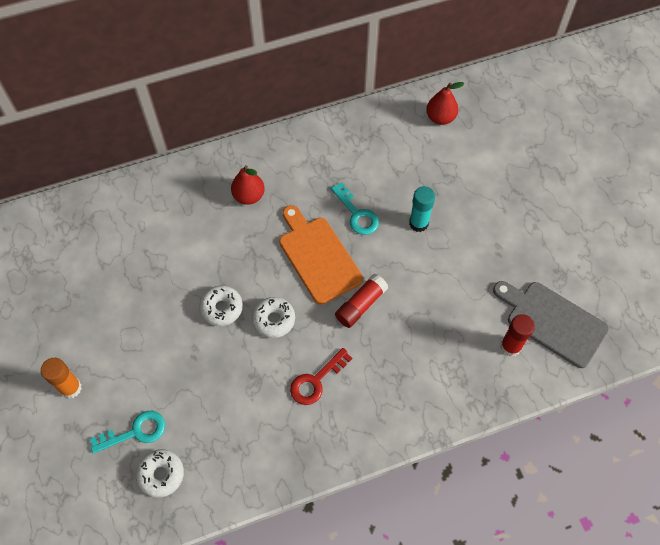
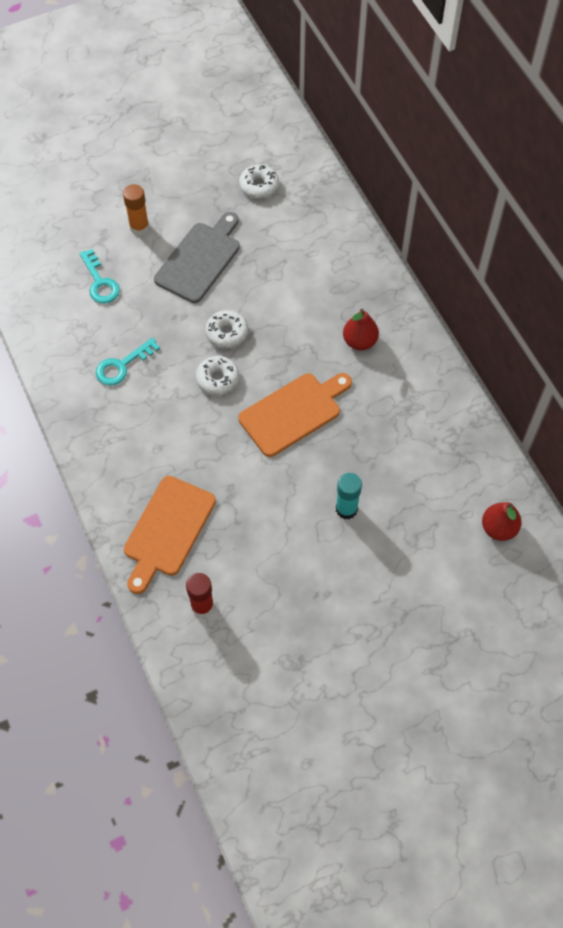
camera: 85 degrees right, 0 degrees up
(161, 474) = (61, 307): white donut -> white donut (259, 186)
(316, 381) = (154, 422): red key -> none
(357, 214) = (350, 446): turquoise key -> turquoise key (122, 366)
(360, 305) = (240, 456): red glue stick -> none
(434, 374) = (167, 530): none -> orange cutting board
(552, 321) = (235, 652): grey cutting board -> grey cutting board (200, 259)

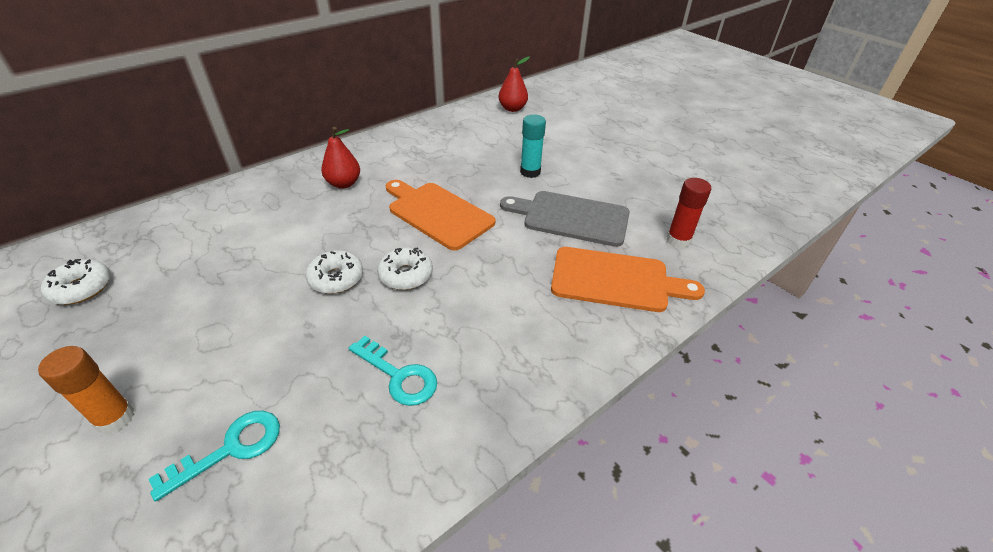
camera: 105 degrees left, 20 degrees down
(200, 259) = (206, 326): grey cutting board -> grey cutting board (571, 217)

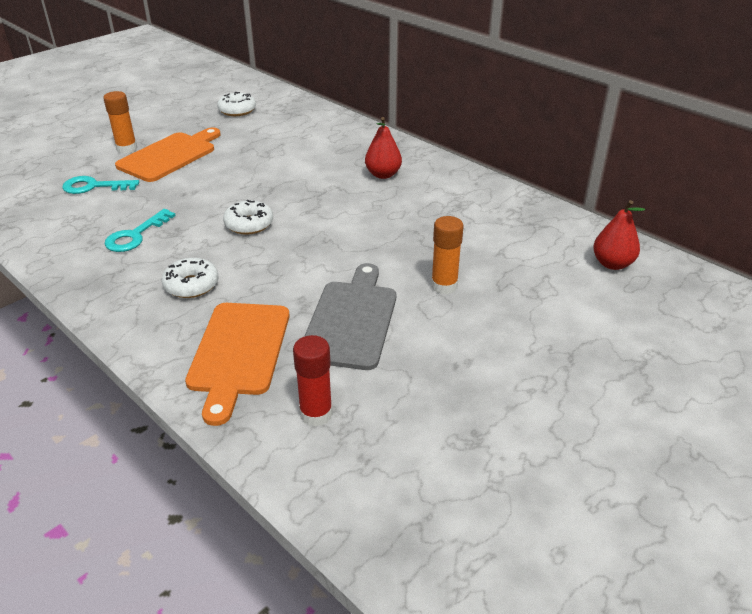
camera: 85 degrees right, 5 degrees down
(231, 448) = (93, 187): turquoise key -> turquoise key turned 135 degrees clockwise
(336, 278) = (245, 193): white donut -> white donut (191, 285)
(437, 213) = (344, 230): orange cutting board -> orange cutting board (170, 155)
(530, 172) = (444, 286): turquoise glue stick -> orange glue stick

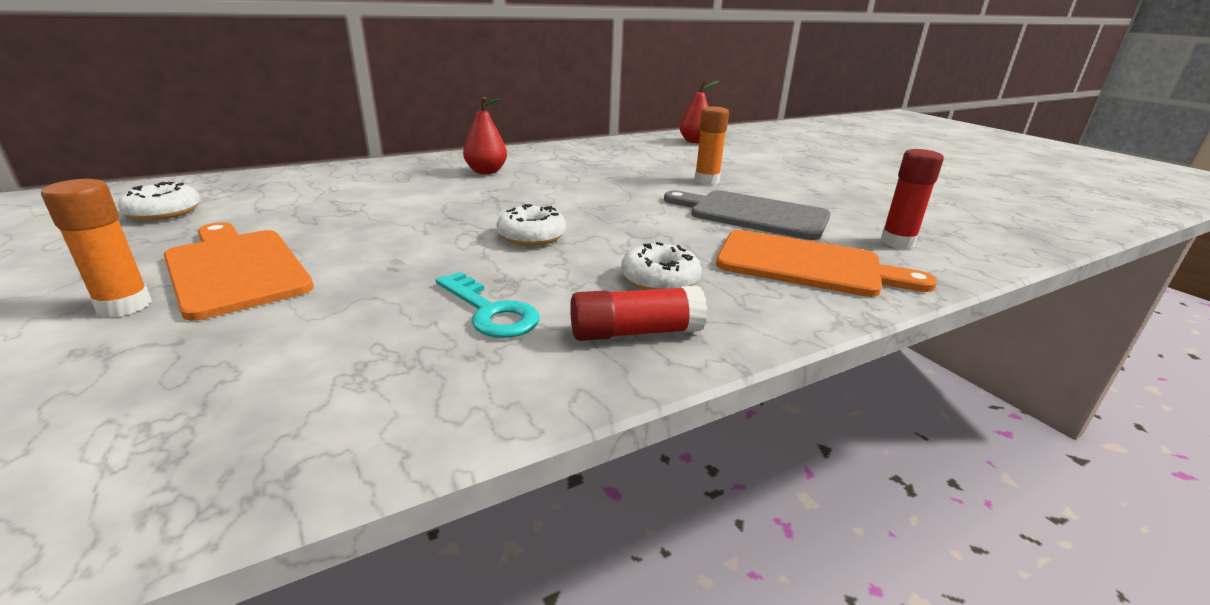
camera: 75 degrees left, 10 degrees down
(93, 187) = (243, 347): turquoise key -> none
(118, 285) = (635, 332): none -> red glue stick

